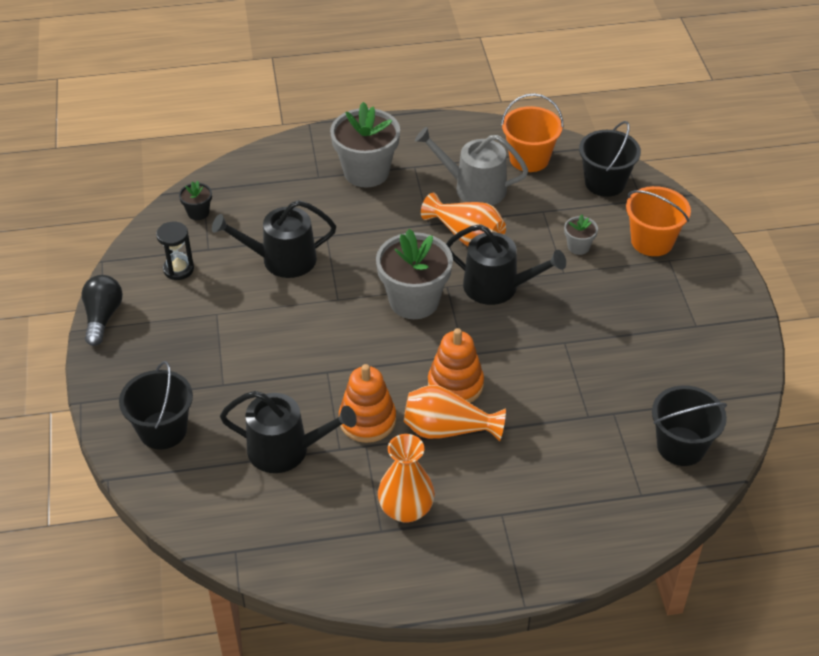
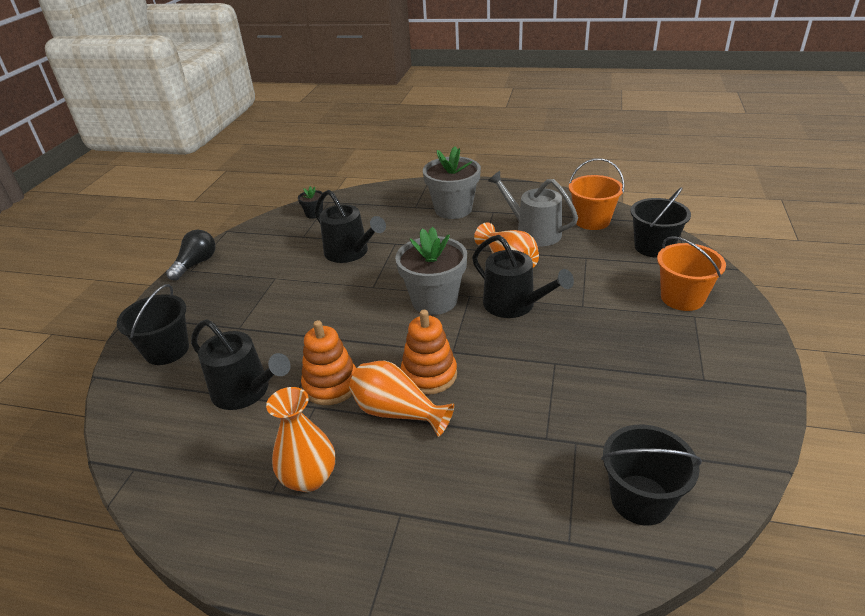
camera: 25 degrees right, 10 degrees down
(178, 269) = (272, 245): black hourglass -> none
(282, 260) = (350, 252): black watering can -> black watering can turned 150 degrees counterclockwise
(578, 247) = (606, 289): grey flower pot -> none

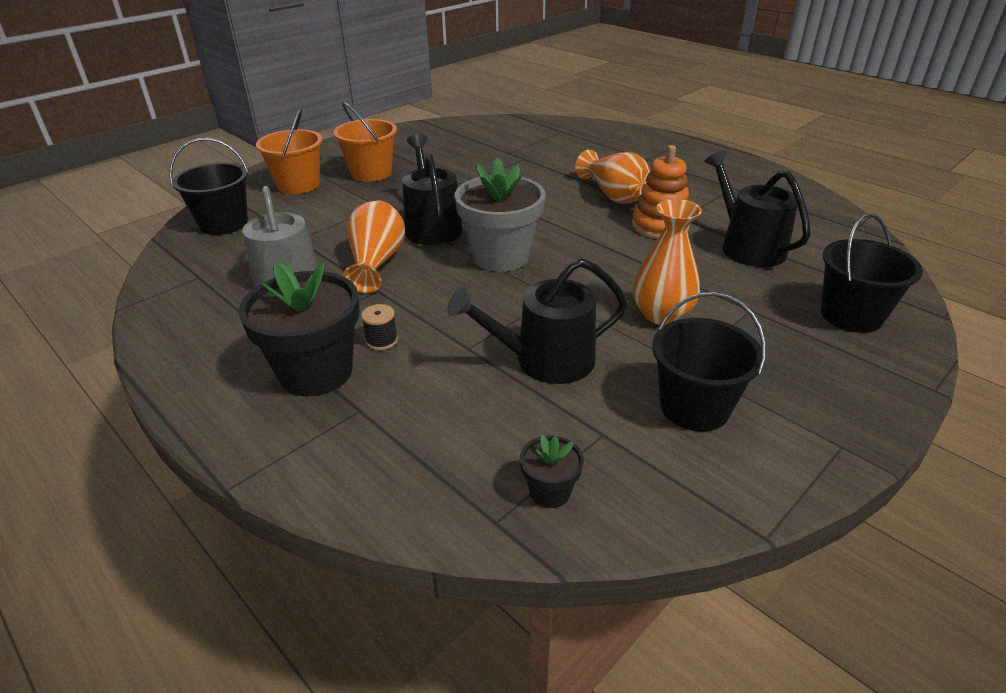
camera: 150 degrees left, 0 degrees up
(196, 264) = (832, 458): black light bulb -> none
(309, 478) = (702, 186): orange vase -> orange vase (661, 314)
(350, 252) = (545, 360): black watering can -> black watering can turned 90 degrees counterclockwise
(429, 375) = (568, 206): orange stacking toy -> none
(442, 230) = (382, 340): none -> black spool
(453, 209) = (316, 372): grey flower pot -> black flower pot
(592, 221) = (206, 272): orange bucket -> orange bucket (371, 173)
(640, 499) = (506, 131): black bucket -> black bucket (694, 407)

